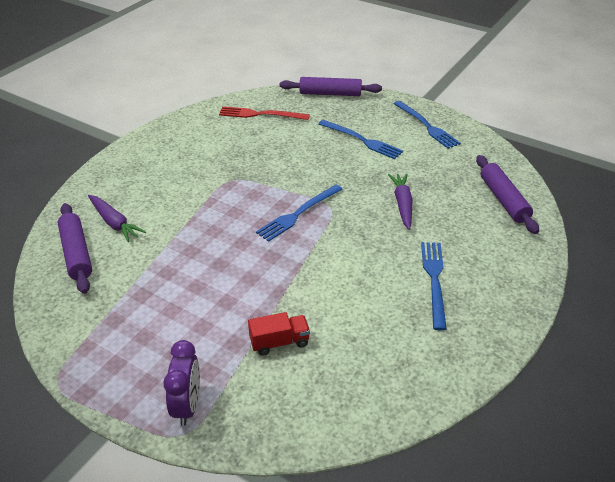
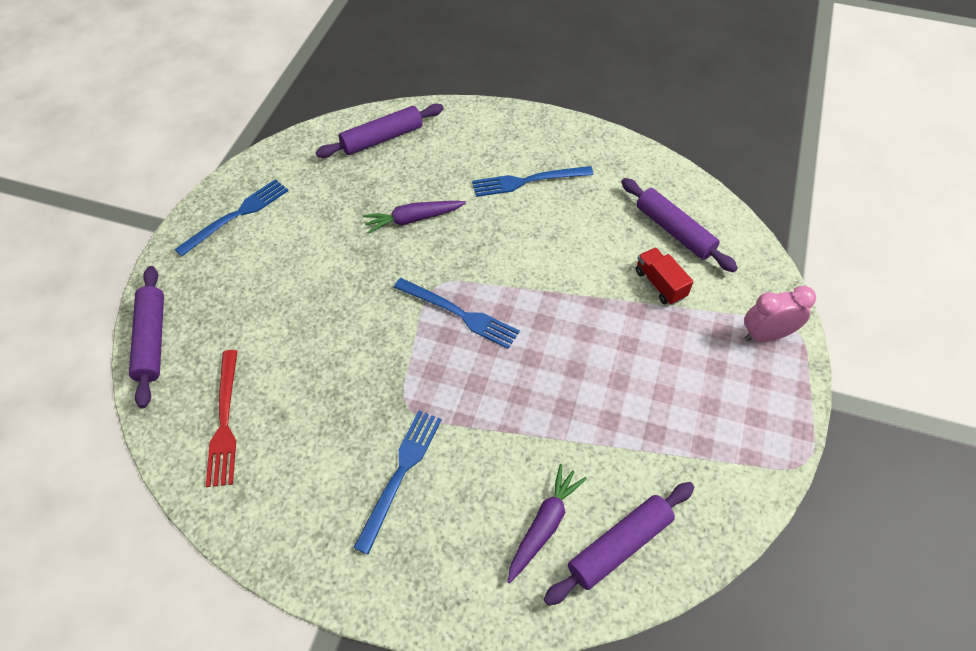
camera: 105 degrees left, 15 degrees up
(187, 405) = (766, 335): purple clock -> pink clock
(340, 374) = (674, 231): none -> purple rolling pin
(362, 140) = (282, 278): blue fork -> blue fork (400, 474)

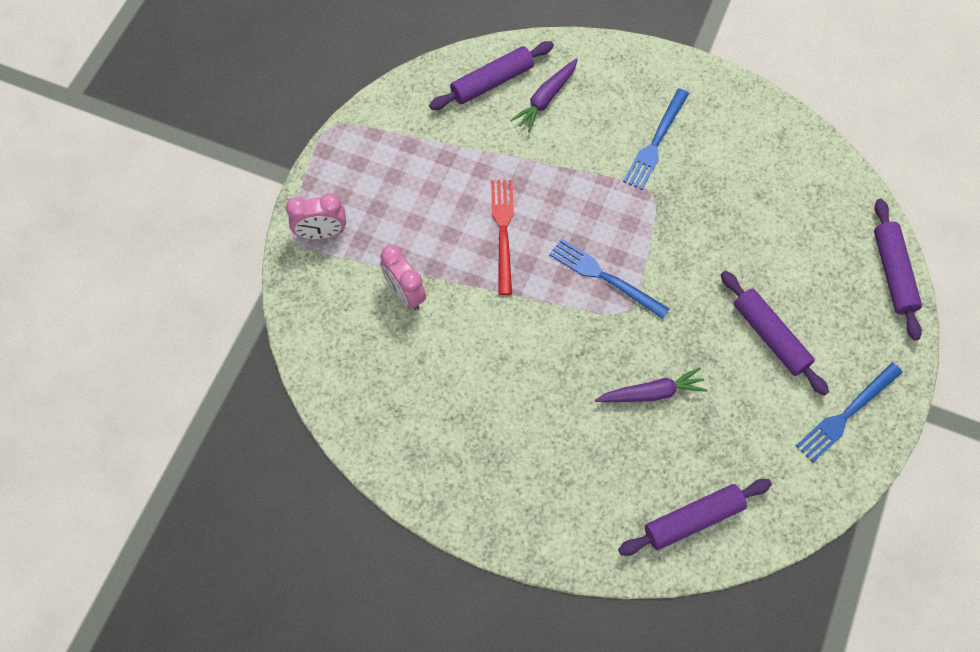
camera: 175 degrees left, 10 degrees up
(224, 421) = (806, 194): red fork -> red fork (503, 231)
(528, 181) = (521, 436): blue fork -> none
(660, 284) = (405, 293): red truck -> pink clock
(674, 231) = (373, 354): purple rolling pin -> purple rolling pin (770, 336)

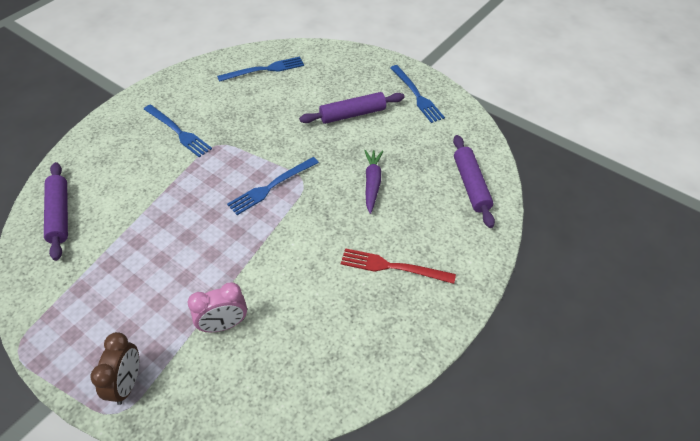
camera: 75 degrees left, 15 degrees down
(321, 233) = (127, 383): pink clock -> brown clock
(503, 231) = (201, 240): red fork -> red fork (393, 267)
(546, 99) = (100, 184): purple carrot -> none
(814, 198) = (264, 70): none -> blue fork
(893, 273) = (332, 52): purple rolling pin -> none

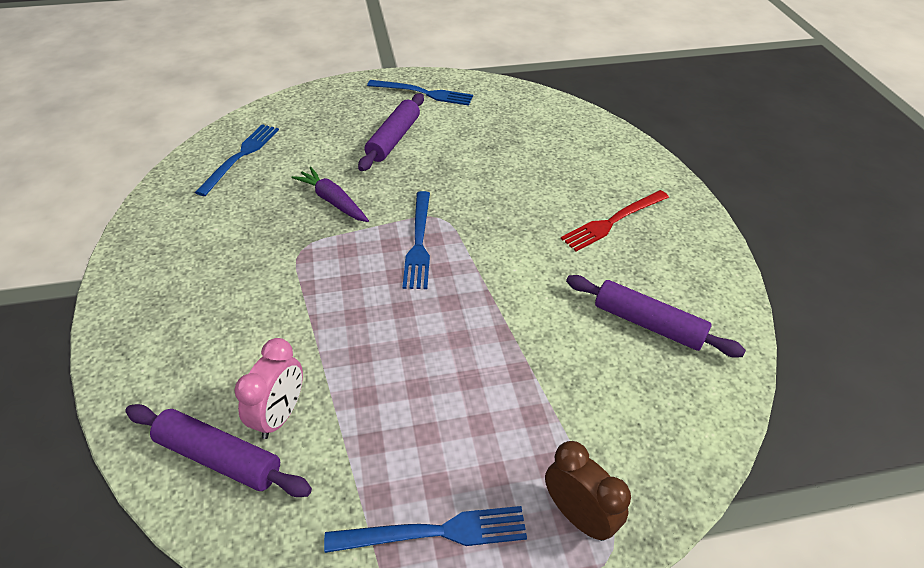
camera: 50 degrees left, 5 degrees down
(178, 132) = (234, 269): blue fork -> blue fork (434, 532)
(224, 325) = (570, 380): pink clock -> pink clock (280, 415)
(372, 183) = (498, 177): purple carrot -> purple carrot (333, 201)
(471, 185) = (568, 128): purple rolling pin -> purple rolling pin (648, 324)

